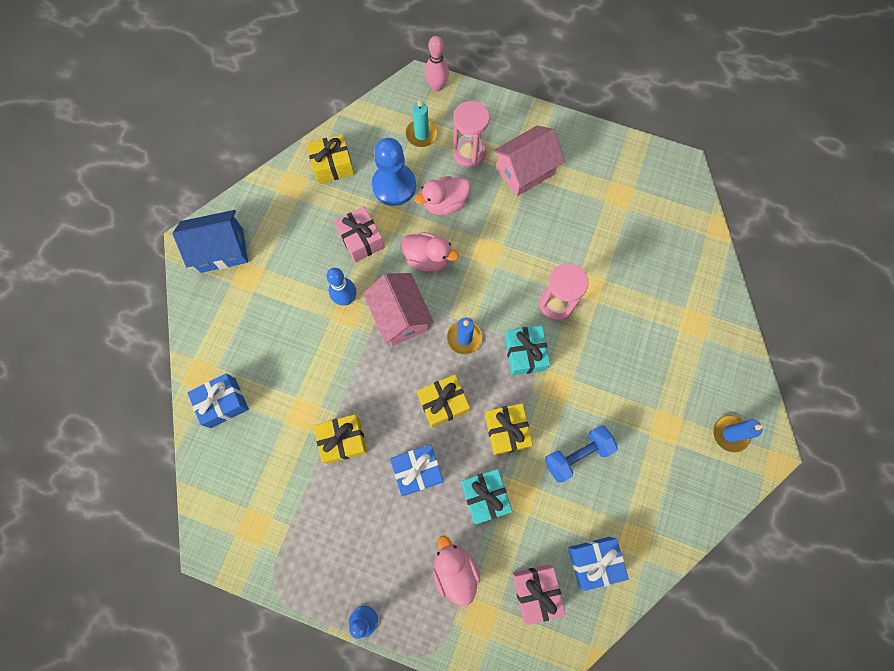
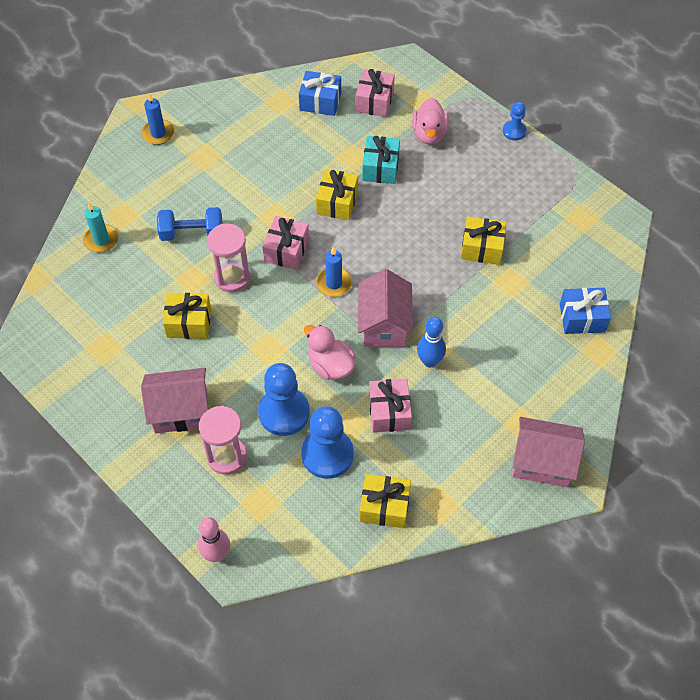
camera: 155 degrees left, 15 degrees down
(222, 250) = (542, 462): blue house -> pink house
(417, 471) = (427, 204): blue gift -> none
(421, 134) = (267, 500): turquoise candle -> turquoise candle (101, 240)
(443, 403) = (380, 242): yellow gift -> yellow gift (189, 323)
(445, 203) = (284, 412): pink duck -> blue pawn
(525, 353) = (286, 250): turquoise gift -> pink gift
(577, 455) = (289, 165): blue dumbbell -> blue dumbbell (192, 233)

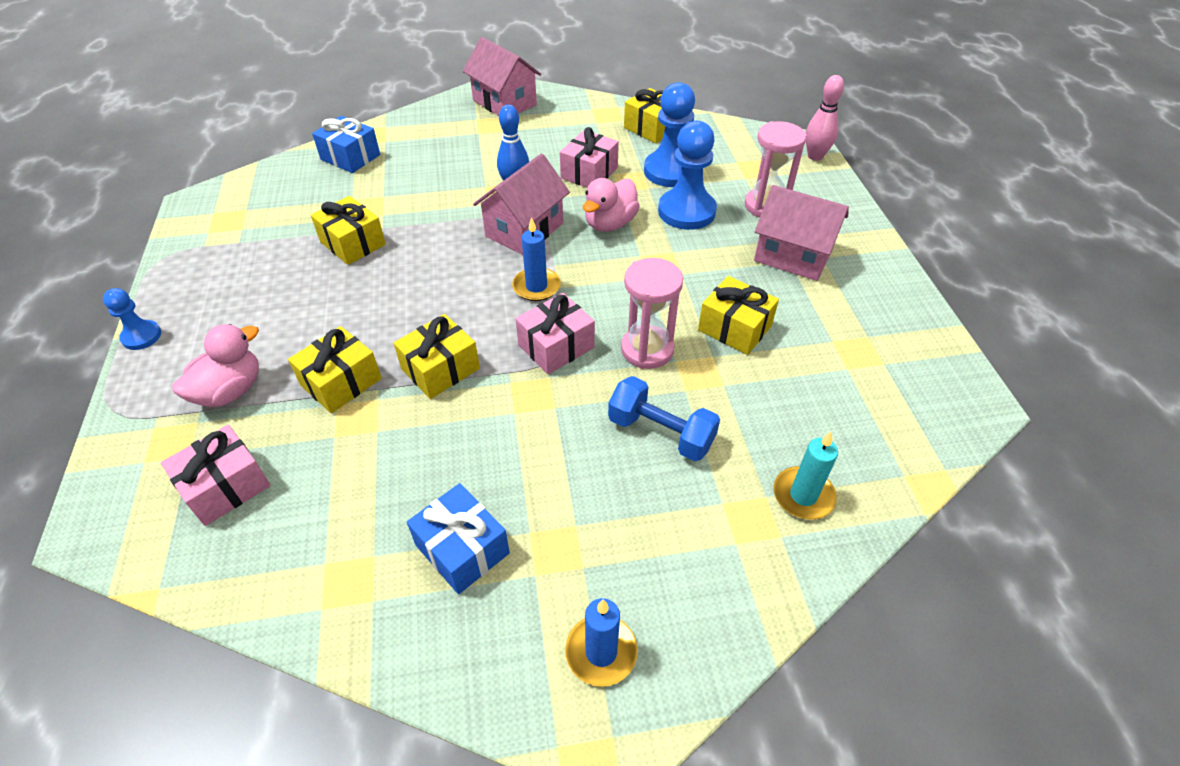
camera: 145 degrees left, 10 degrees down
(320, 101) = (294, 539): blue gift -> blue gift (462, 549)
(330, 366) = (610, 224): pink duck -> pink duck turned 45 degrees clockwise
(380, 168) = (341, 382): turquoise gift -> yellow gift

